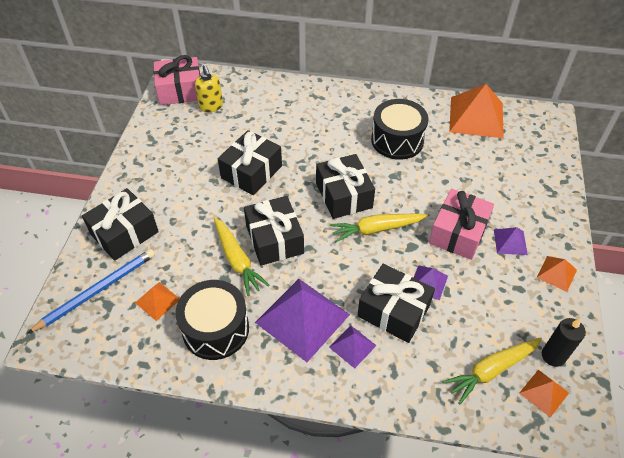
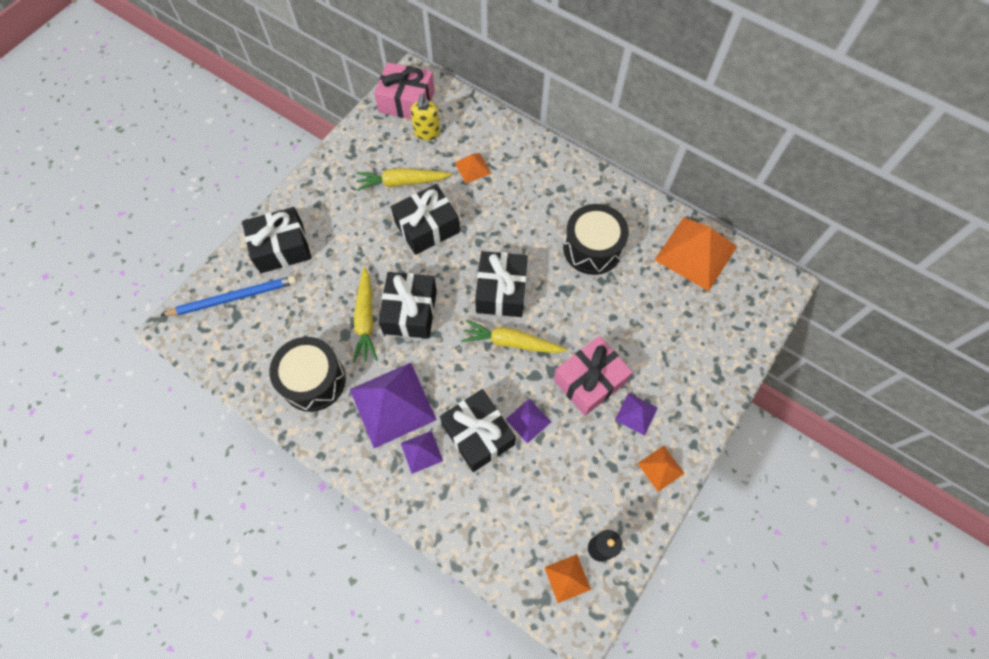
camera: 25 degrees right, 15 degrees up
(157, 301) = (278, 330): orange pyramid -> orange pyramid (472, 168)
(491, 370) = (532, 534): yellow carrot -> yellow carrot (402, 182)

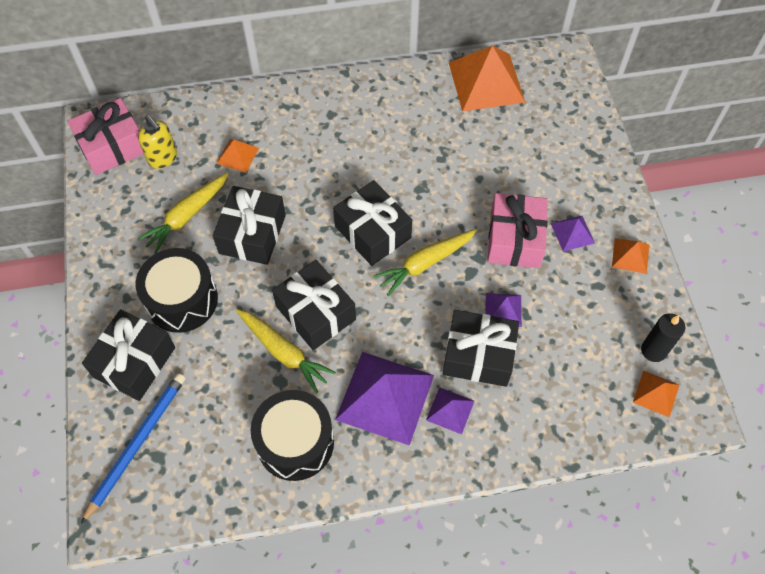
camera: 45 degrees left, 5 degrees down
(592, 248) = (407, 140): black drum -> black drum (182, 300)

